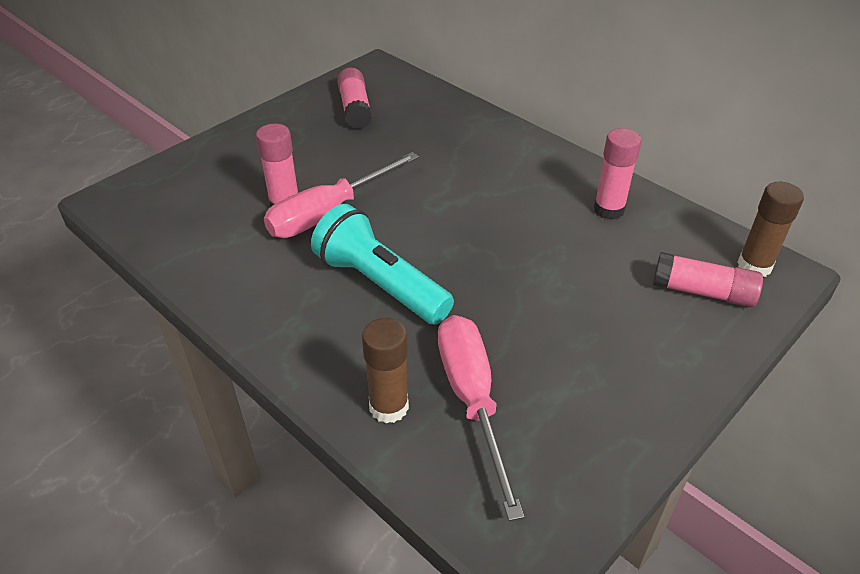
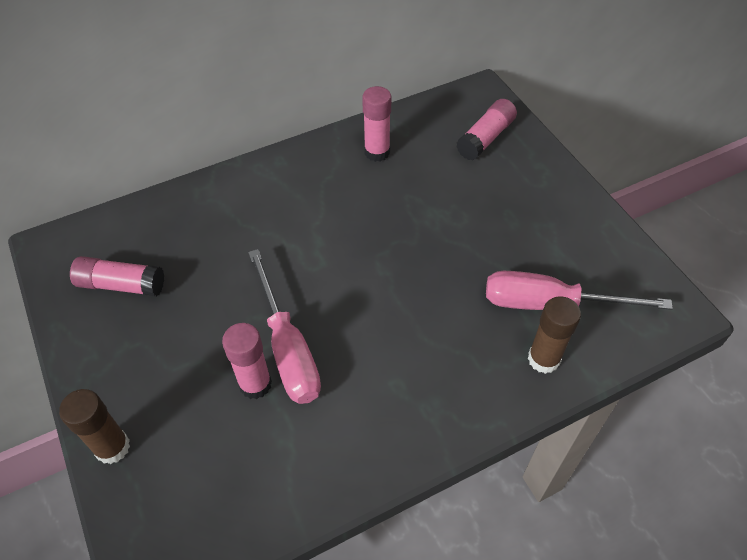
camera: 70 degrees left, 10 degrees up
(380, 284) = (404, 330): turquoise flashlight -> none
(754, 266) = (470, 102): brown glue stick -> brown glue stick (112, 447)

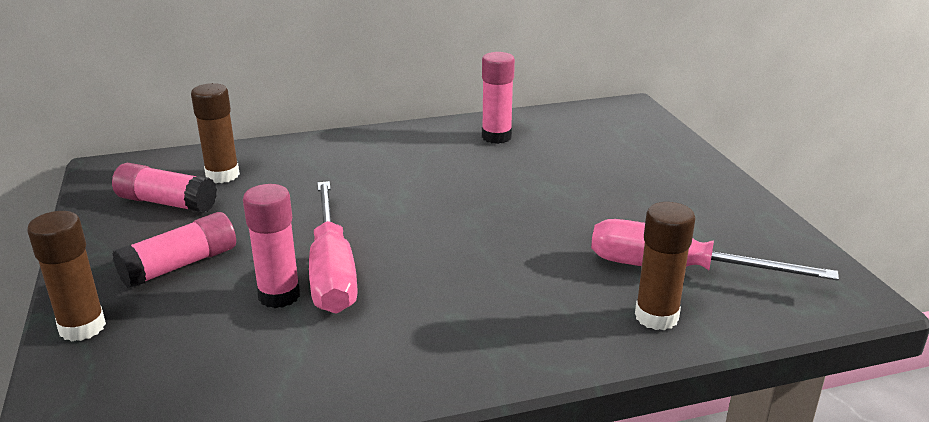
camera: 10 degrees right, 25 degrees down
(156, 240) = (222, 175): none -> brown glue stick
(485, 138) = (626, 138): pink glue stick -> pink glue stick (180, 265)

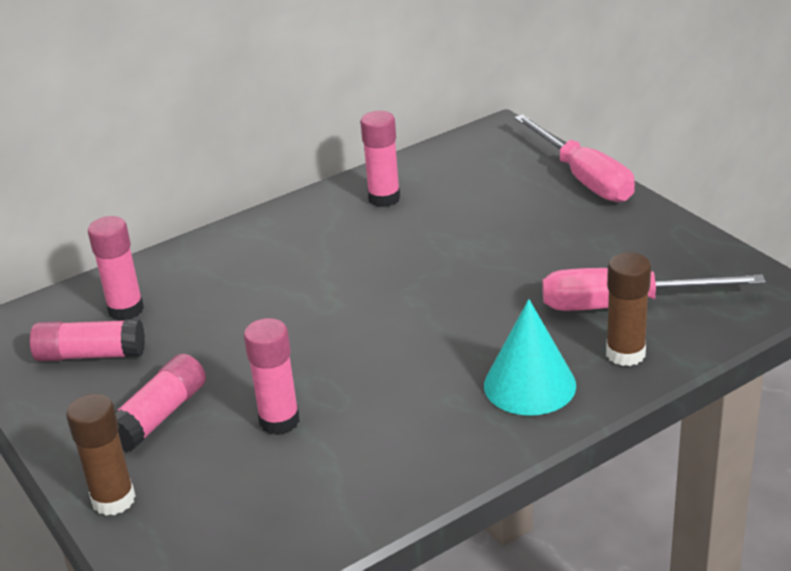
camera: 15 degrees left, 5 degrees up
(222, 175) = (126, 310): brown glue stick -> pink glue stick
(332, 271) = (312, 384): pink screwdriver -> pink screwdriver (583, 178)
(539, 322) = (529, 385): none -> turquoise cone

